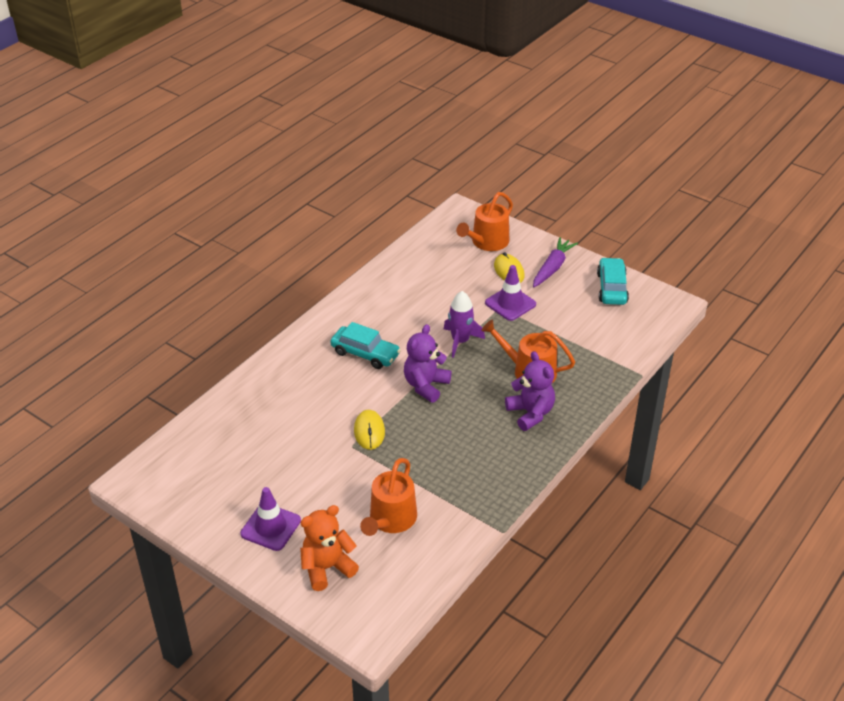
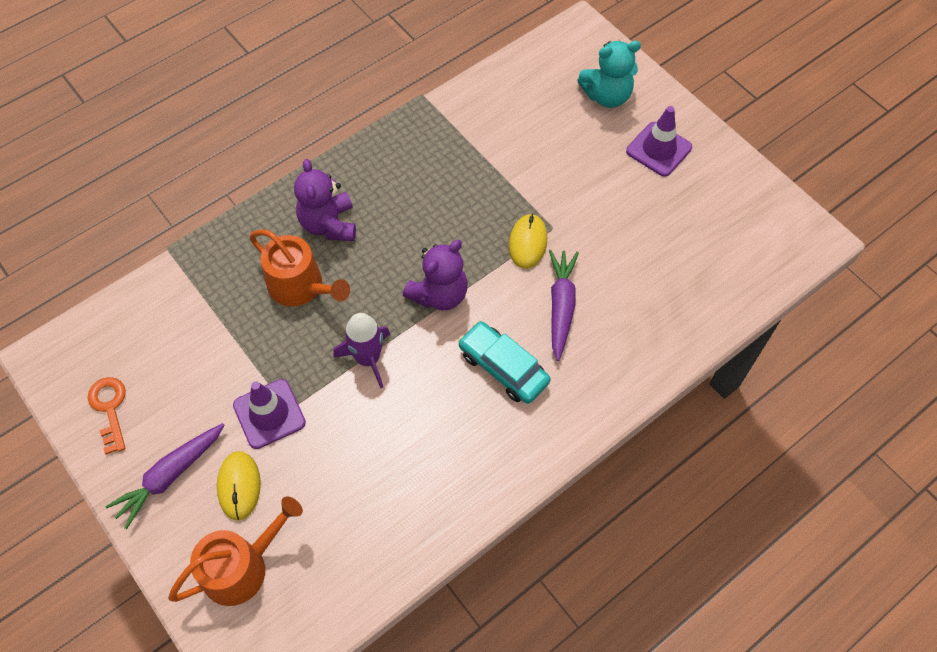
camera: 165 degrees left, 20 degrees up
(327, 568) = (607, 96): orange teddy bear -> turquoise teddy bear
(333, 395) = (561, 306): none -> purple carrot
(391, 519) = (531, 131): orange watering can -> none
(612, 288) = (110, 409): turquoise car -> orange key

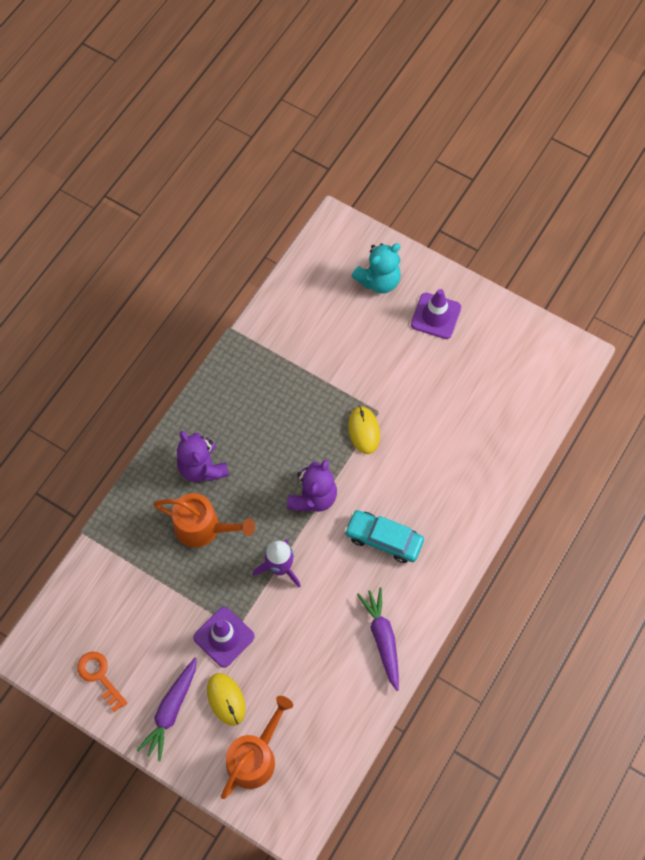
camera: 20 degrees left, 5 degrees up
(561, 306) = (408, 475): purple carrot -> purple carrot (382, 638)

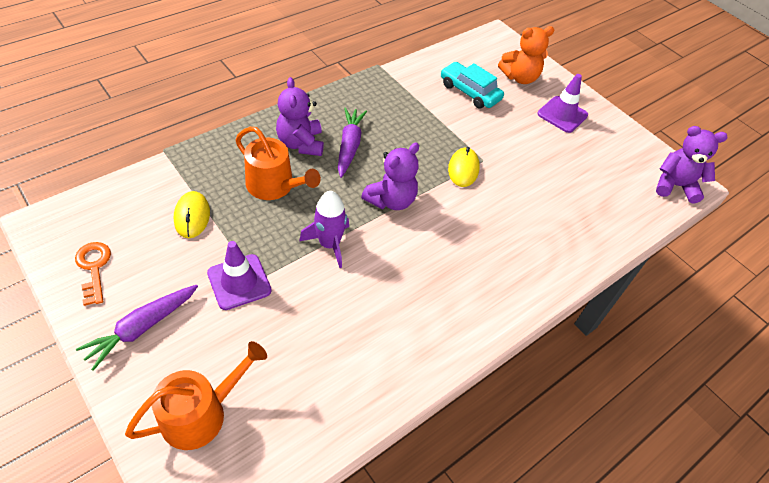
camera: 15 degrees right, 15 degrees down
(226, 699) = (206, 340): yellow mouse -> yellow mouse (192, 216)
(378, 281) = (520, 77): turquoise teddy bear -> orange teddy bear
(382, 638) = (405, 349): purple carrot -> purple carrot (349, 146)
(383, 539) = (446, 259): turquoise car -> turquoise car (469, 92)
(563, 364) = (675, 186): none -> purple teddy bear

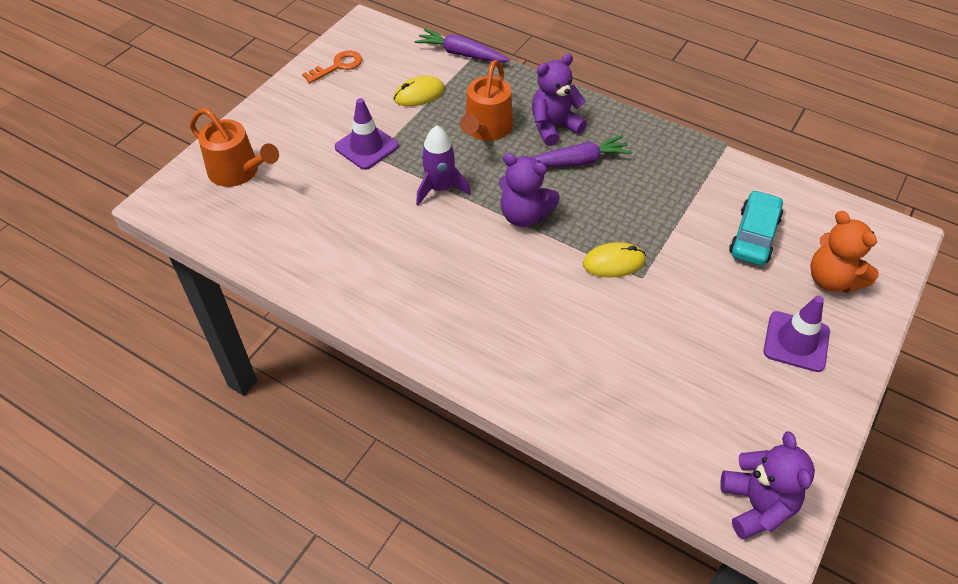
camera: 75 degrees right, 0 degrees up
(142, 328) = (297, 112): purple carrot -> purple carrot (461, 54)

